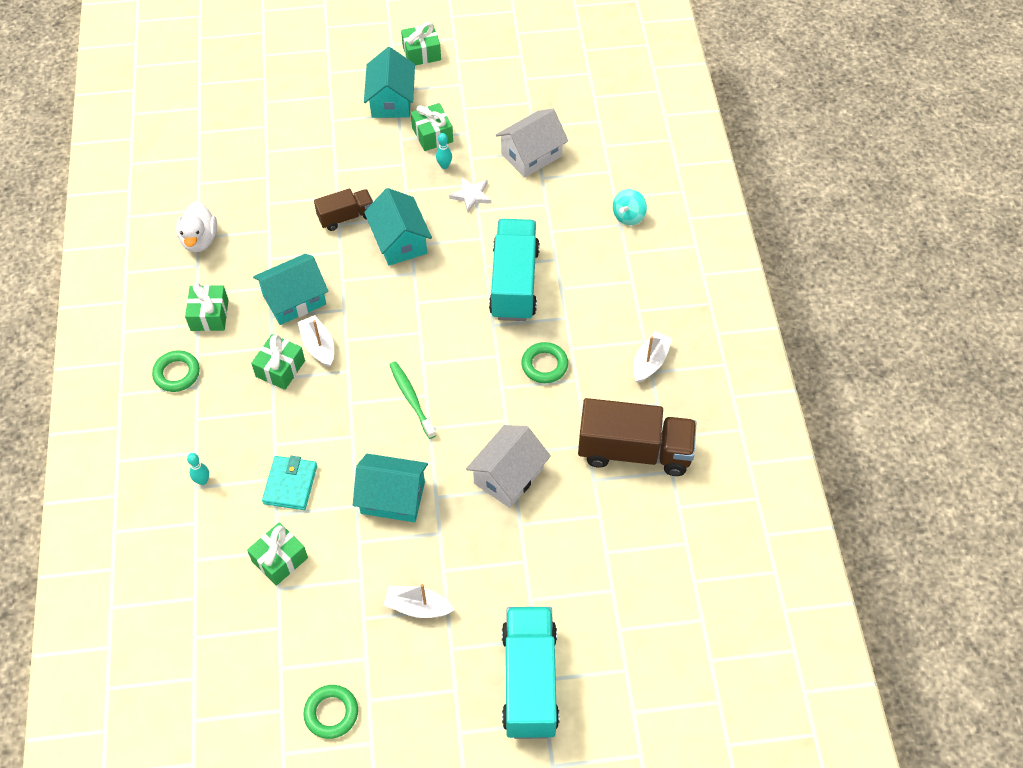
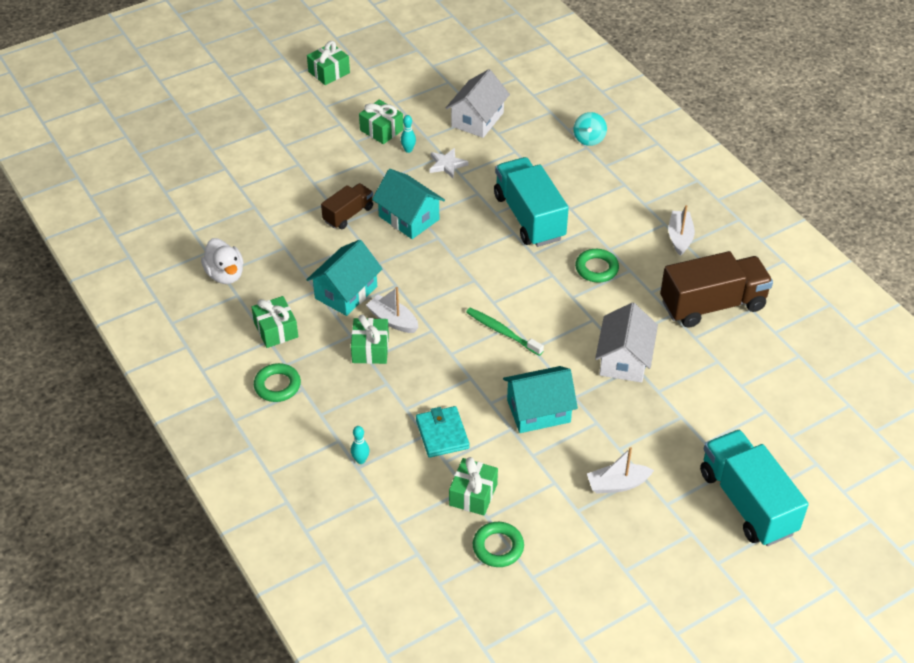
camera: 25 degrees left, 10 degrees down
(331, 713) = (600, 593): green ring -> green ring (498, 547)
(391, 100) = (327, 115): turquoise house -> none

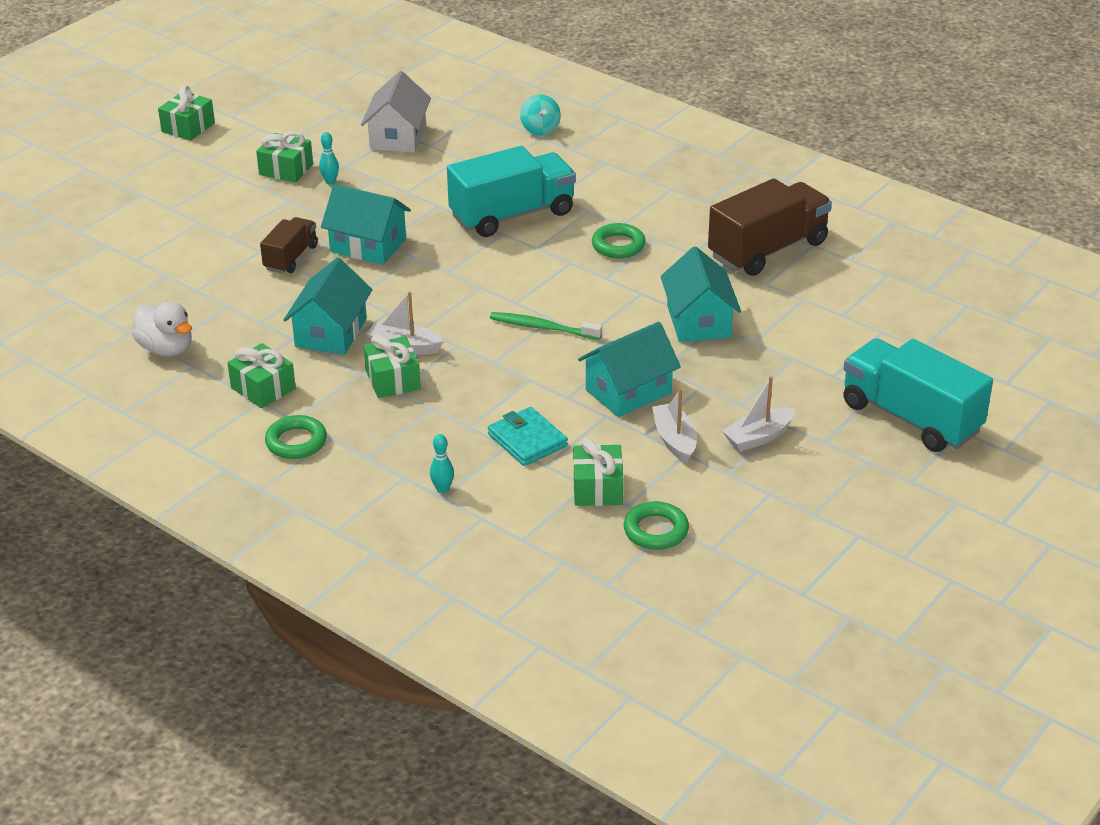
camera: 20 degrees left, 10 degrees down
(447, 164) = (385, 186): white star -> none
(529, 217) = (512, 215): turquoise truck -> turquoise truck turned 105 degrees clockwise
(624, 359) = (698, 321): white house -> turquoise house
(680, 237) = (696, 197): white boat -> white boat (675, 440)

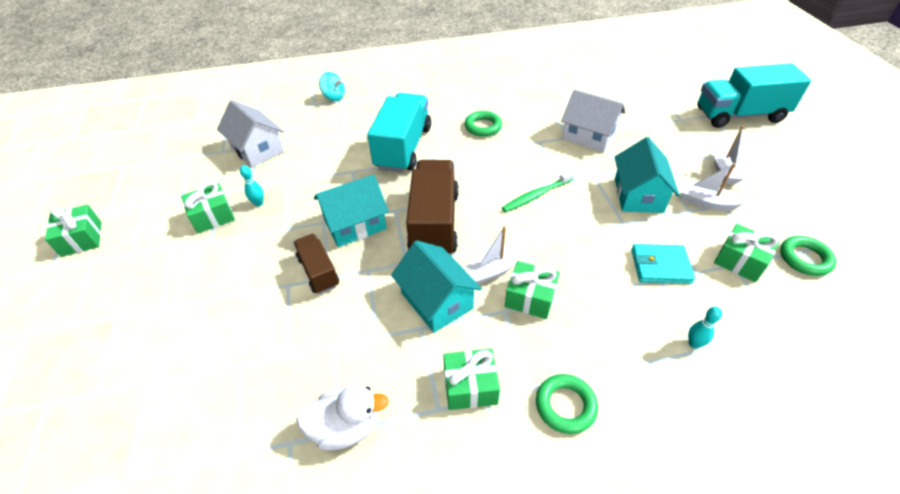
camera: 50 degrees left, 10 degrees up
(698, 321) = (588, 136): turquoise house -> white house
(767, 250) = (544, 85): brown truck -> brown truck (434, 223)

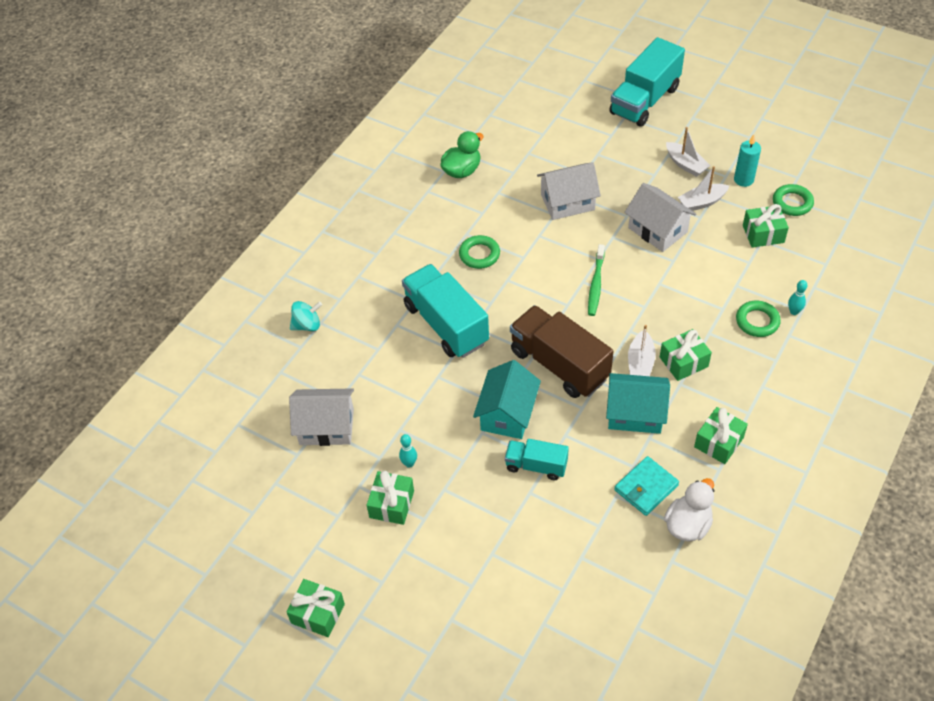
camera: 45 degrees left, 5 degrees up
(318, 272) = (536, 466): brown truck -> turquoise truck
(540, 80) = (462, 171): none -> green duck
(565, 406) = (774, 406): green ring -> green ring (757, 321)
(638, 195) = (657, 230): turquoise house -> white house
(660, 266) = (727, 275): turquoise wallet -> turquoise wallet (646, 488)
(770, 212) = (743, 180): none -> turquoise candle

